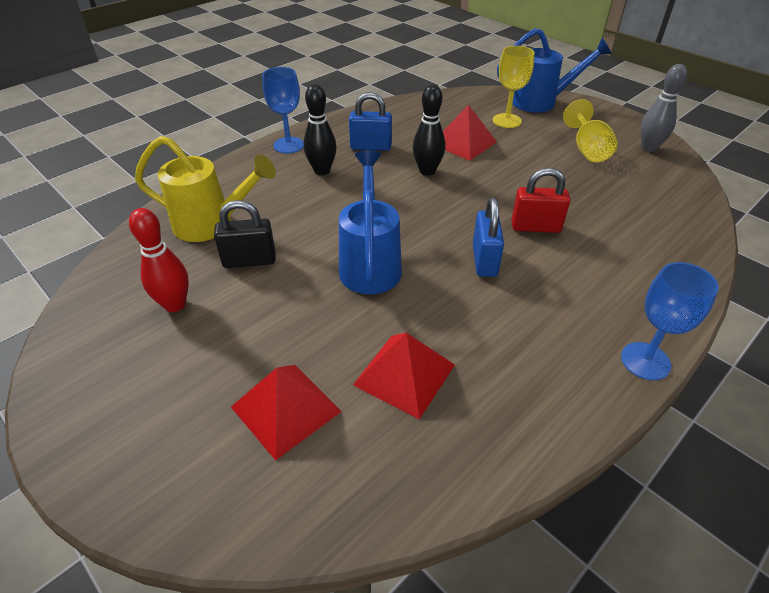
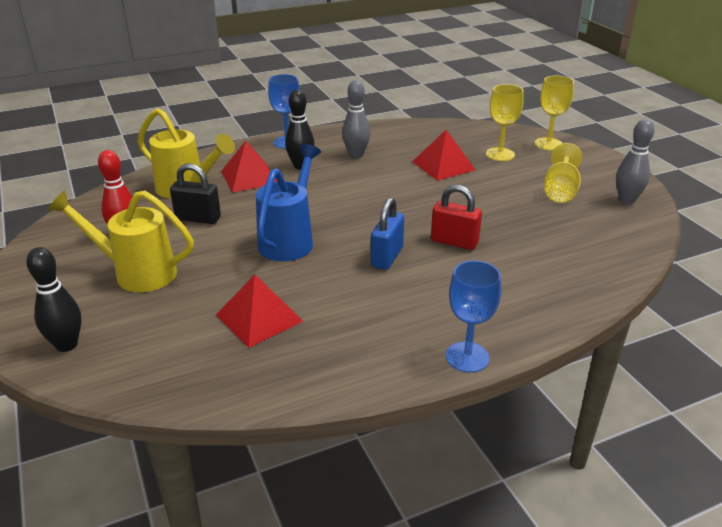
camera: 20 degrees right, 10 degrees down
(221, 353) = (136, 273): none -> yellow watering can
(286, 409) = (157, 317): red pyramid -> red pyramid (249, 177)
(371, 147) = (356, 155): blue padlock -> grey bowling pin
(427, 171) = (391, 182): black bowling pin -> black bowling pin (67, 345)
(541, 102) = (548, 144): blue watering can -> yellow goblet

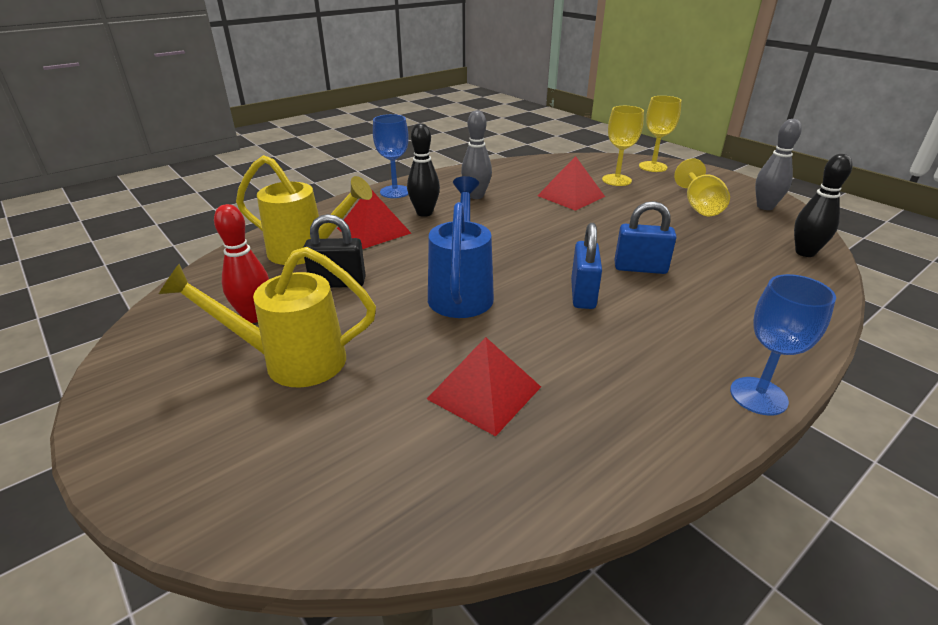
camera: 15 degrees left, 0 degrees up
(67, 345) = (235, 484): black bowling pin -> black bowling pin (805, 252)
(454, 242) = (640, 268): red padlock -> blue padlock

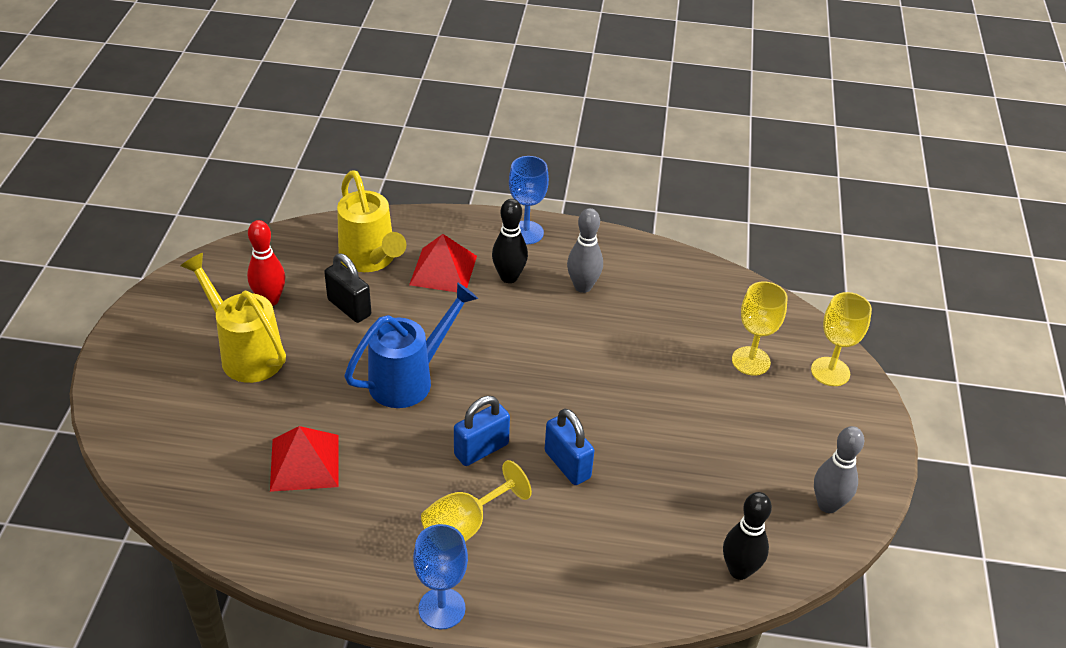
camera: 45 degrees right, 10 degrees up
(571, 196) = (665, 348): red pyramid -> none
(699, 206) = (762, 452): yellow goblet -> yellow goblet (465, 526)

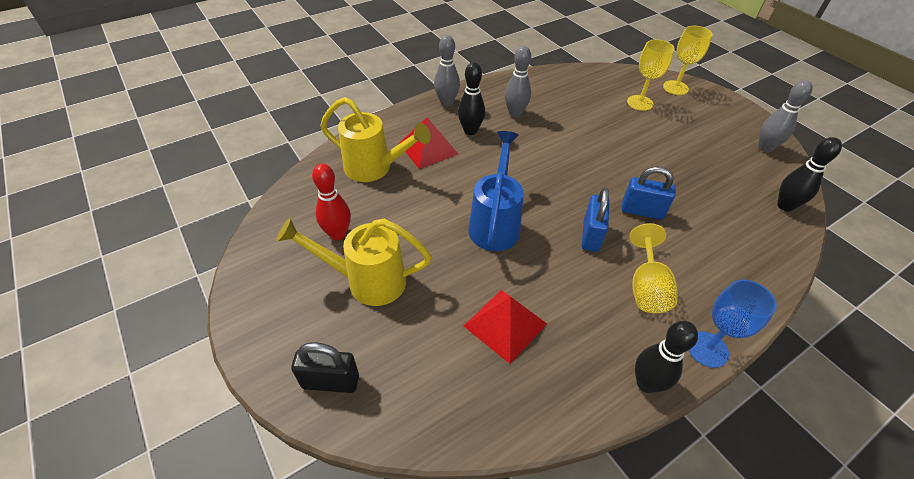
camera: 40 degrees left, 5 degrees up
(349, 307) = (399, 205): black padlock -> black padlock (330, 381)
(352, 587) = (646, 383): none -> black bowling pin
(526, 232) = (446, 102): blue goblet -> grey bowling pin

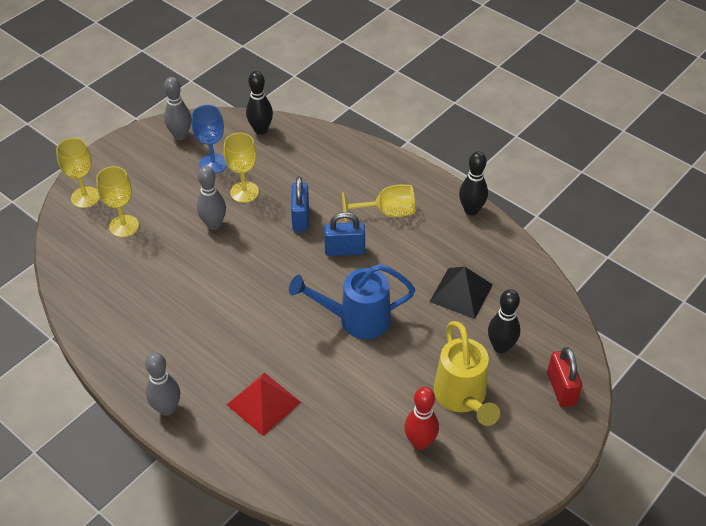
camera: 105 degrees left, 0 degrees up
(330, 381) = (561, 389): black padlock -> red padlock
(374, 168) = (314, 445): yellow watering can -> none
(470, 131) = (219, 370): black bowling pin -> black bowling pin (501, 347)
(505, 325) = (461, 293): red pyramid -> black pyramid
(515, 113) = (173, 334): grey bowling pin -> grey bowling pin (214, 224)
(682, 177) = (244, 192): none -> yellow goblet
(707, 349) = (428, 180): blue goblet -> blue goblet (213, 164)

